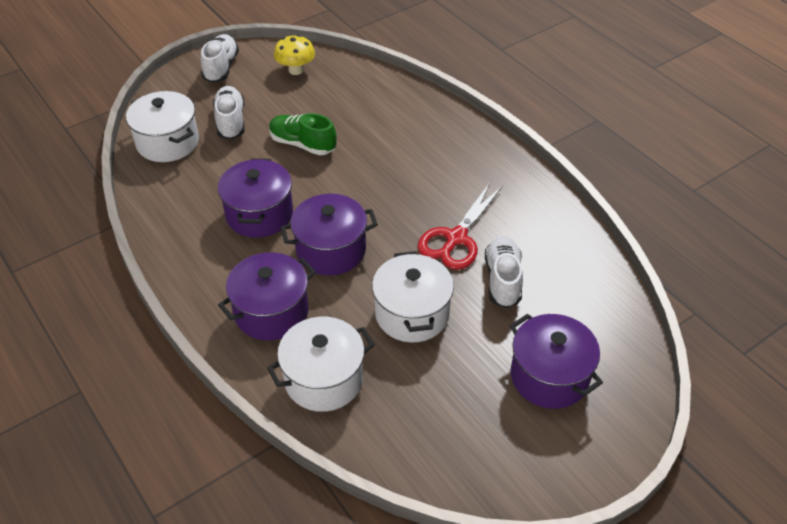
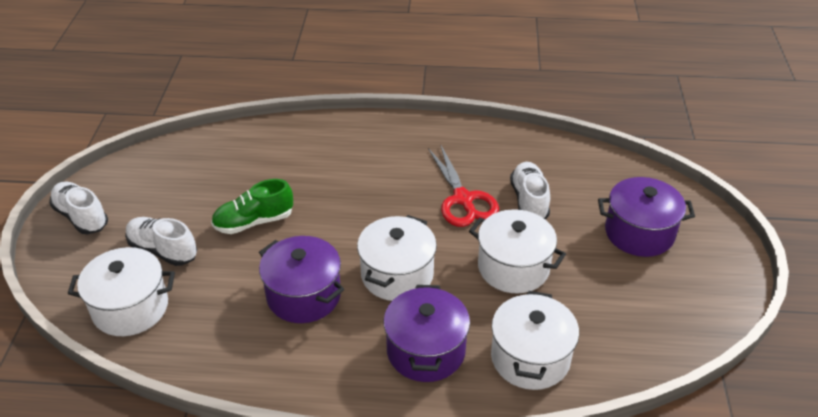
camera: 50 degrees left, 5 degrees down
(296, 70) = (156, 174): yellow mushroom -> none
(331, 250) = (397, 275): purple pot -> white pot
(502, 280) = (529, 201): white shoe -> white shoe turned 45 degrees clockwise

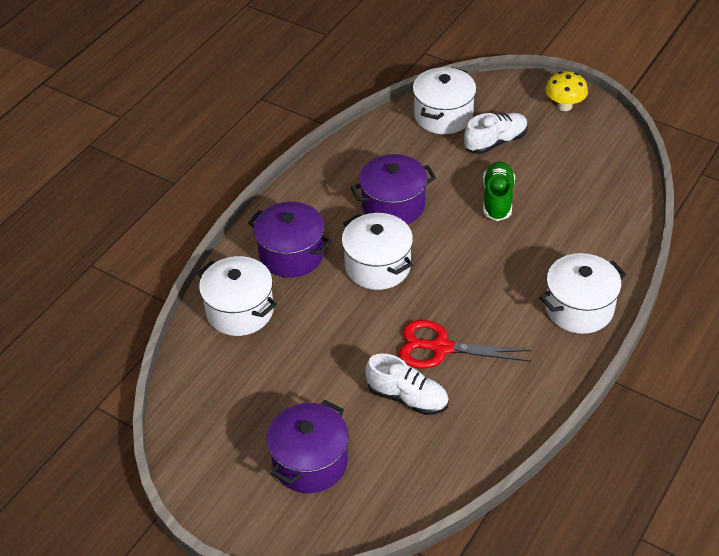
camera: 120 degrees right, 5 degrees up
(81, 217) = (564, 106): white shoe -> yellow mushroom
(513, 267) = (334, 344): white pot -> white pot (579, 308)

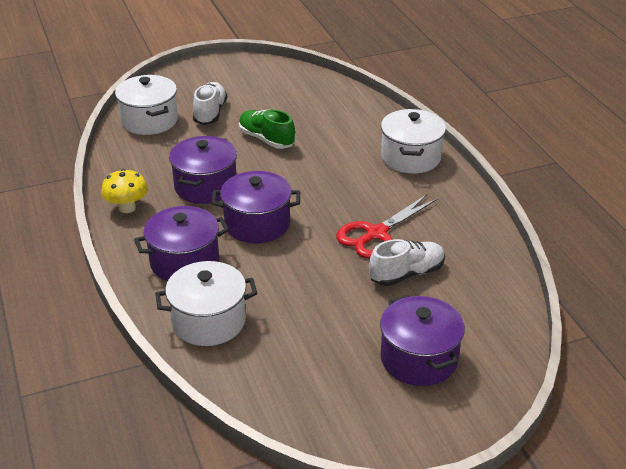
camera: 55 degrees left, 10 degrees down
(378, 266) = (257, 224): white pot -> purple pot
(564, 106) = (219, 71): yellow mushroom -> yellow mushroom (127, 208)

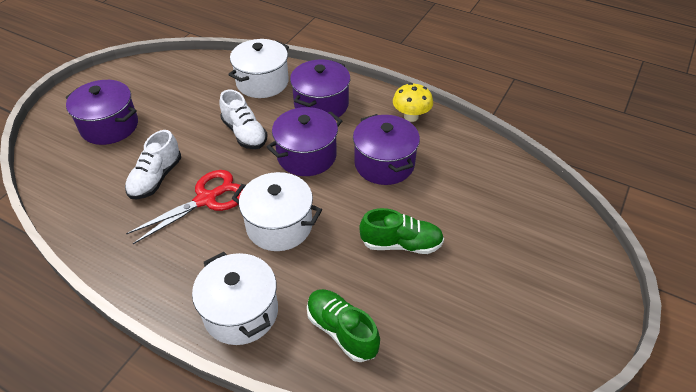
camera: 140 degrees right, 10 degrees up
(149, 120) = (524, 199): white pot -> white pot (279, 225)
(210, 113) = (492, 243): white shoe -> white shoe (244, 133)
(357, 123) = (341, 331): none -> green shoe
(376, 234) = (206, 199): red scissors -> red scissors turned 45 degrees clockwise

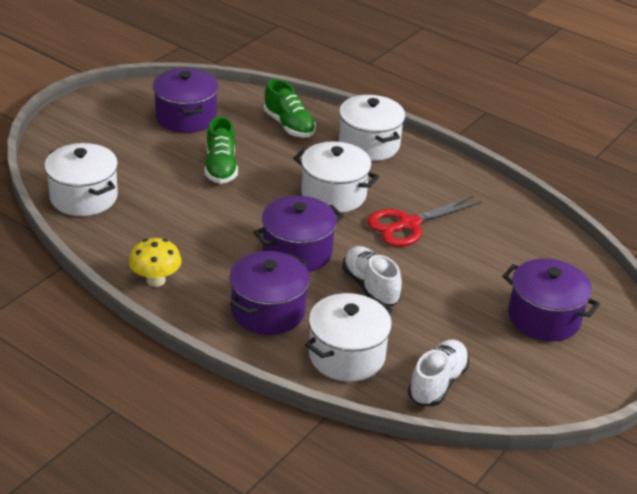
camera: 175 degrees left, 10 degrees down
(156, 178) = (467, 251): white shoe -> white shoe (437, 383)
(384, 164) = (211, 233): purple pot -> purple pot (186, 117)
(401, 244) = (221, 167): green shoe -> green shoe turned 105 degrees counterclockwise
(511, 184) = (84, 197): none -> white pot

